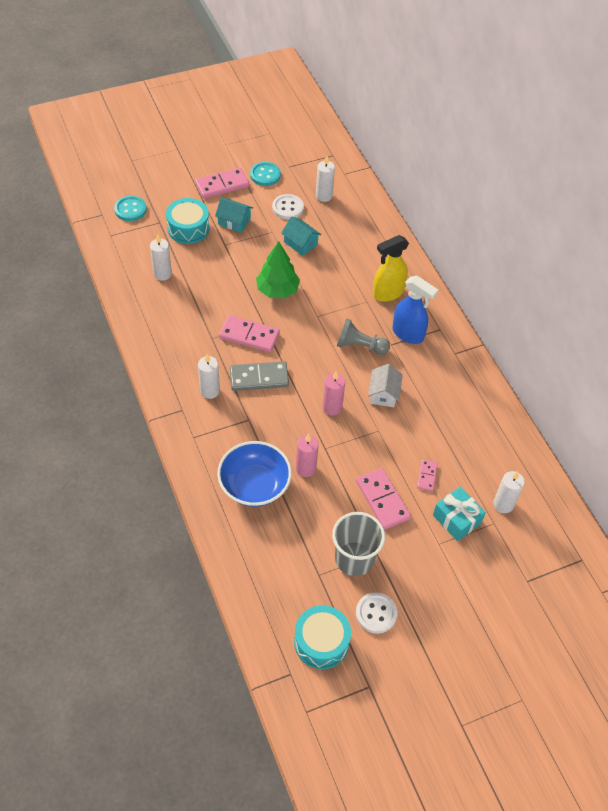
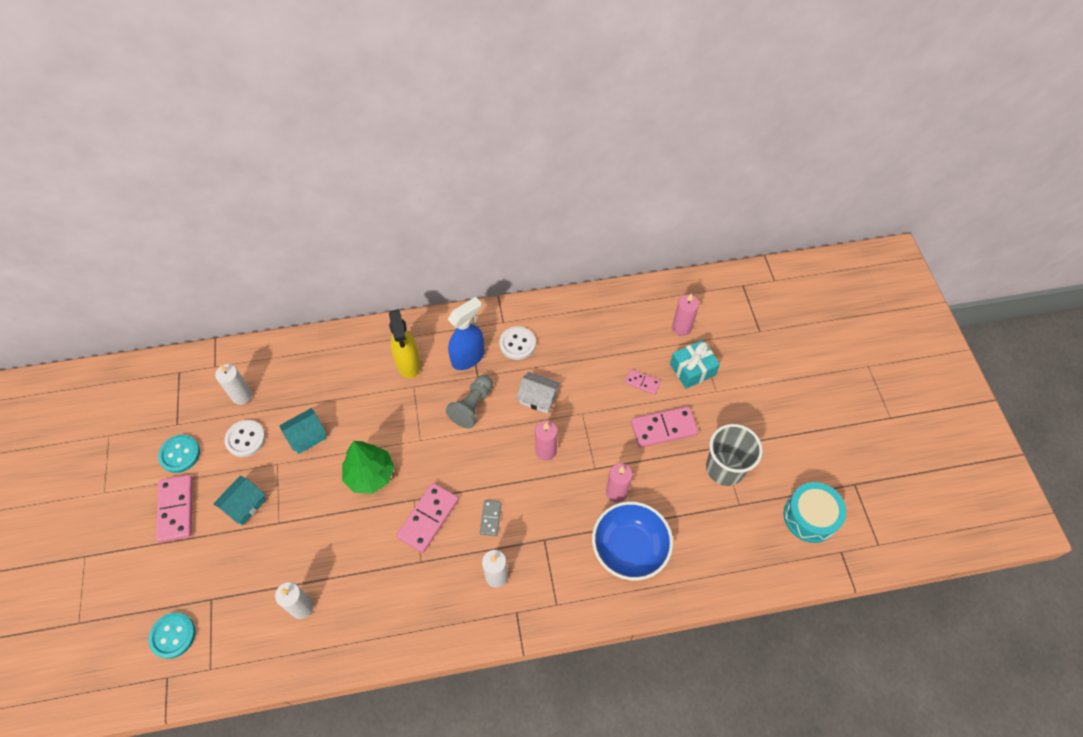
camera: 75 degrees left, 5 degrees up
(188, 228) = (235, 563): turquoise drum -> none
(259, 378) = (490, 518): grey domino -> grey domino, size x0.54
(376, 613) = (783, 462): white button -> white button (517, 344)
(503, 504) = (681, 328): white candle -> pink candle

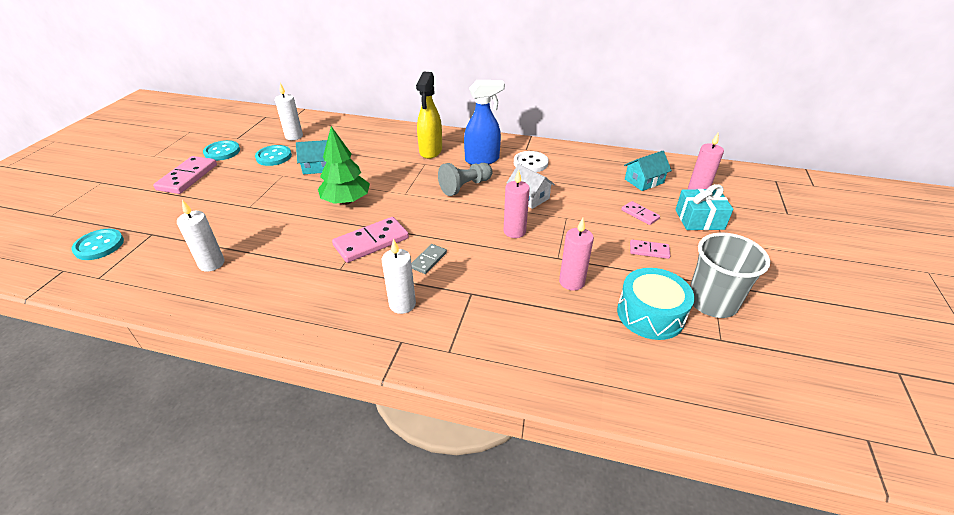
camera: 25 degrees right, 20 degrees down
(244, 505) = (236, 189): turquoise house -> turquoise house (644, 181)
(245, 439) = (274, 157): white button -> turquoise button
(629, 548) = (562, 332): blue bowl -> none
(663, 428) = (649, 250): pink domino -> pink domino, size x0.54
(810, 517) = (822, 384): turquoise drum -> turquoise drum (650, 314)

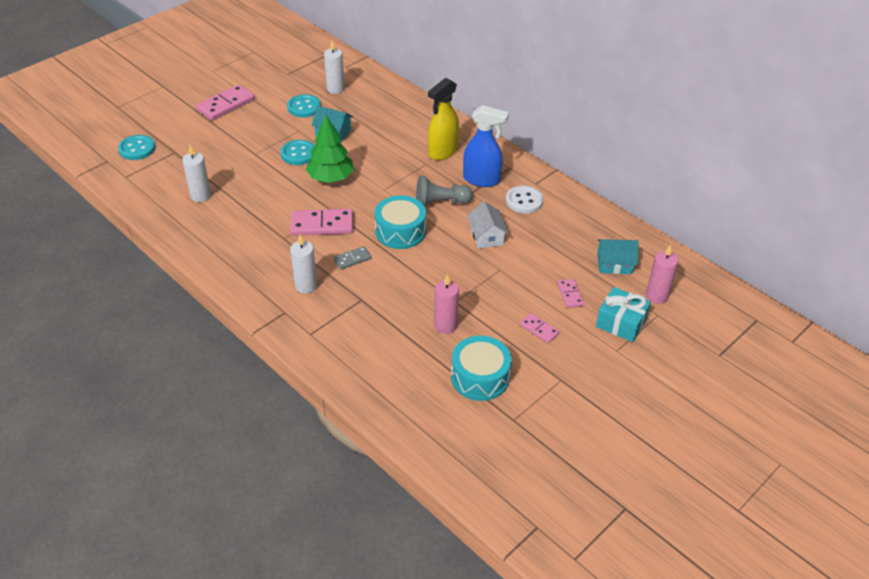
camera: 30 degrees right, 5 degrees up
(222, 152) = (266, 86): turquoise button -> turquoise button (298, 154)
(452, 220) = (400, 231): none -> turquoise drum
(514, 231) = (442, 263): pink candle -> none
(712, 302) = (541, 392): grey cup -> none

